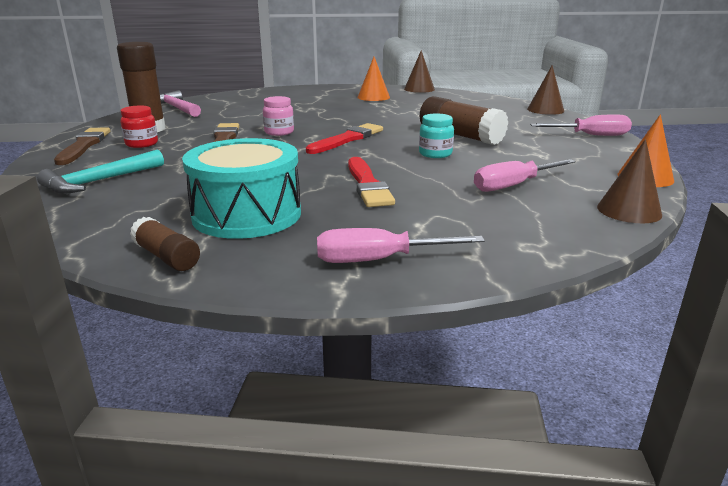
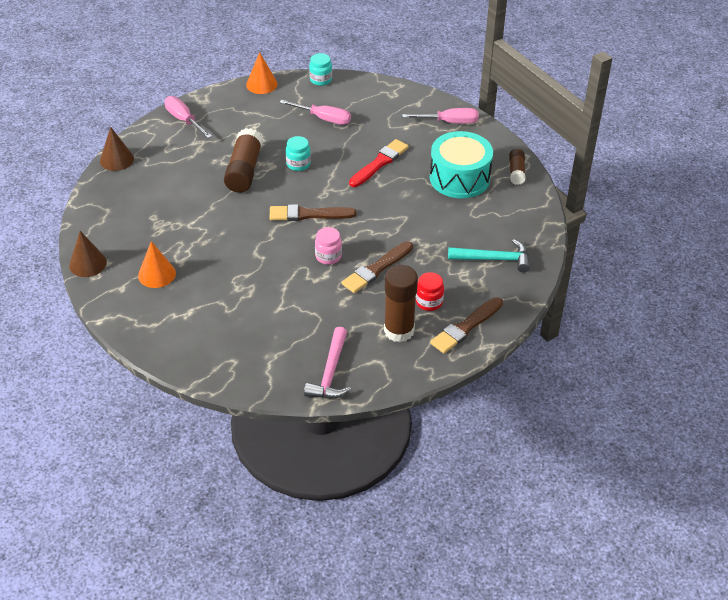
camera: 130 degrees left, 20 degrees up
(347, 139) = (308, 214): red brush -> brown brush
(377, 260) = (450, 122): pink screwdriver -> pink screwdriver turned 45 degrees counterclockwise
(629, 210) = (320, 80): brown cone -> turquoise jar

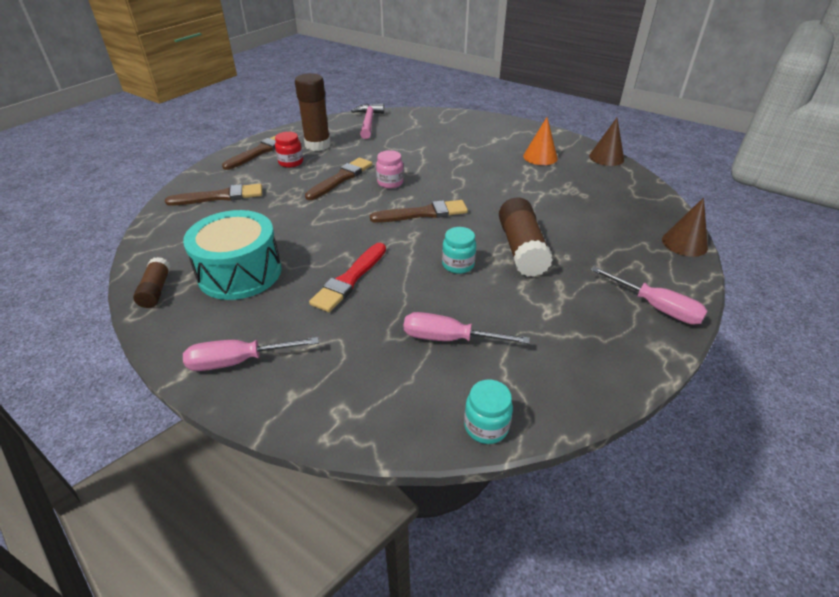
camera: 170 degrees right, 5 degrees down
(261, 84) = (588, 397): orange cone -> none
(494, 259) = (219, 197): turquoise hammer -> brown brush

